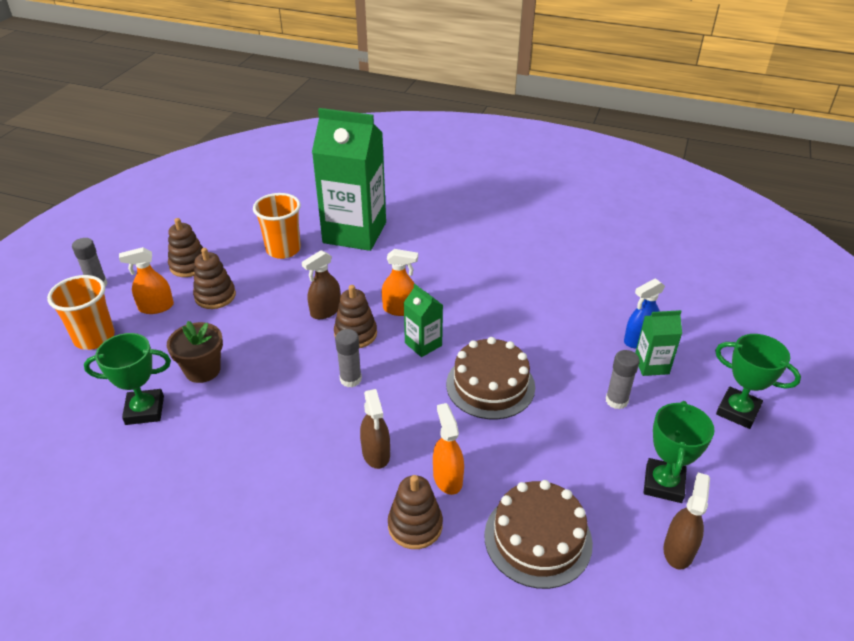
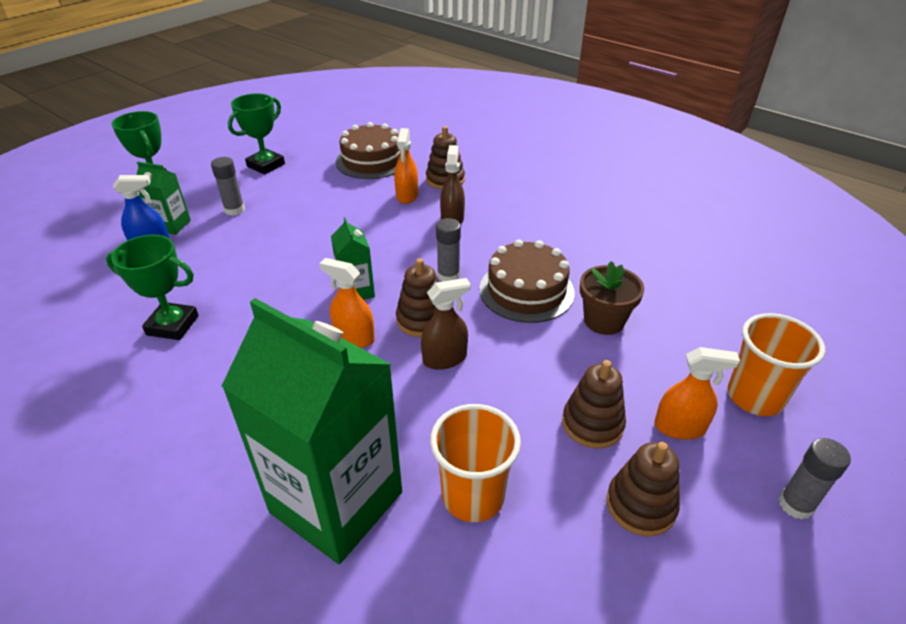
camera: 160 degrees left, 0 degrees up
(145, 410) = (661, 294): green trophy -> green trophy (172, 325)
(490, 385) = (323, 242): brown cake -> brown cake (526, 290)
(678, 550) = (295, 142): brown spray bottle -> none

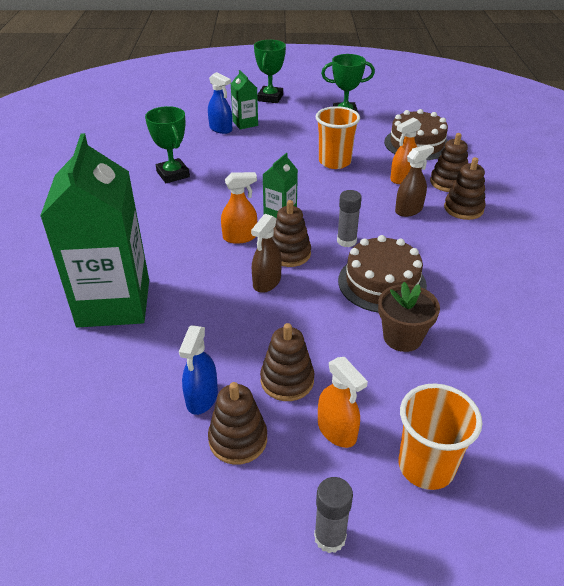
camera: 50 degrees right, 0 degrees up
(234, 210) = (288, 132): grey glue stick -> none
(354, 337) = (240, 237): orange spray bottle -> orange spray bottle turned 90 degrees clockwise
(445, 359) = (267, 282): brown spray bottle -> brown spray bottle turned 90 degrees clockwise
(473, 496) = (168, 354): orange cup -> orange cup (334, 162)
(487, 194) = (463, 209): none -> brown stacking toy
(562, 503) = (202, 398): none -> blue spray bottle

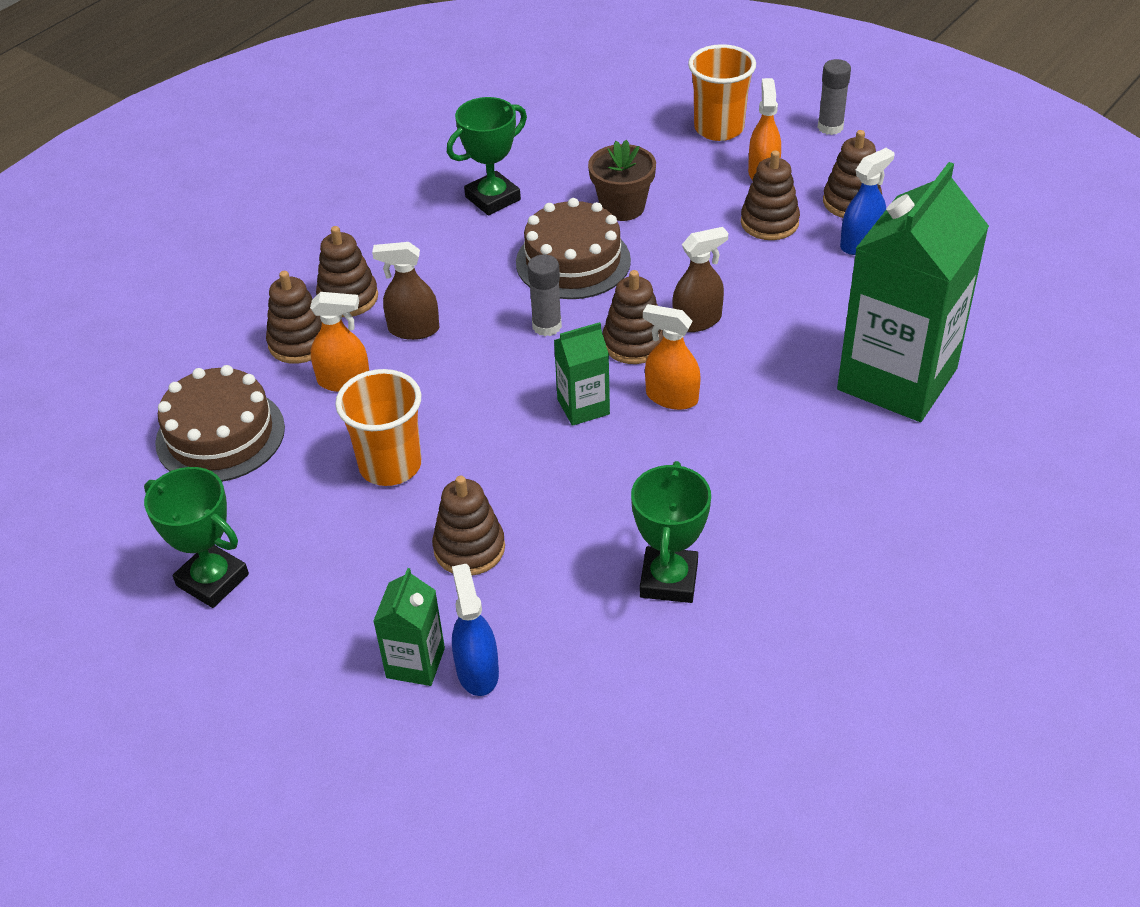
camera: 140 degrees left, 5 degrees up
(266, 153) = (469, 548): none -> brown stacking toy
(270, 98) = (270, 732): green trophy -> green trophy (492, 198)

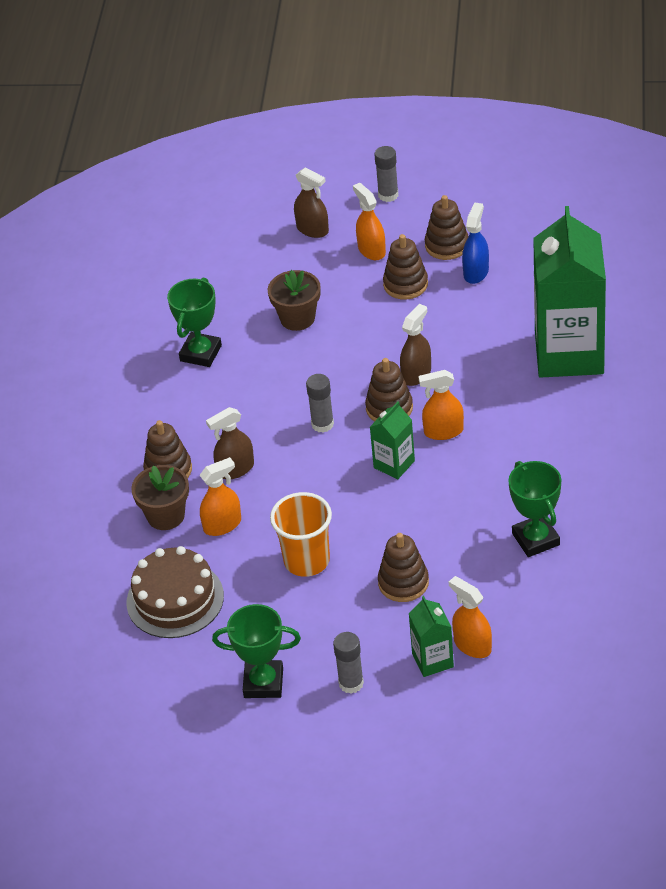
camera: 30 degrees left, 0 degrees up
(299, 343) = (166, 516): brown stacking toy -> brown flower pot
(301, 636) = (351, 683): none -> grey glue stick
(477, 671) = (472, 645): blue spray bottle -> orange spray bottle
(573, 261) = (299, 372): brown cake -> none
(719, 128) = (312, 229): orange cup -> brown spray bottle

